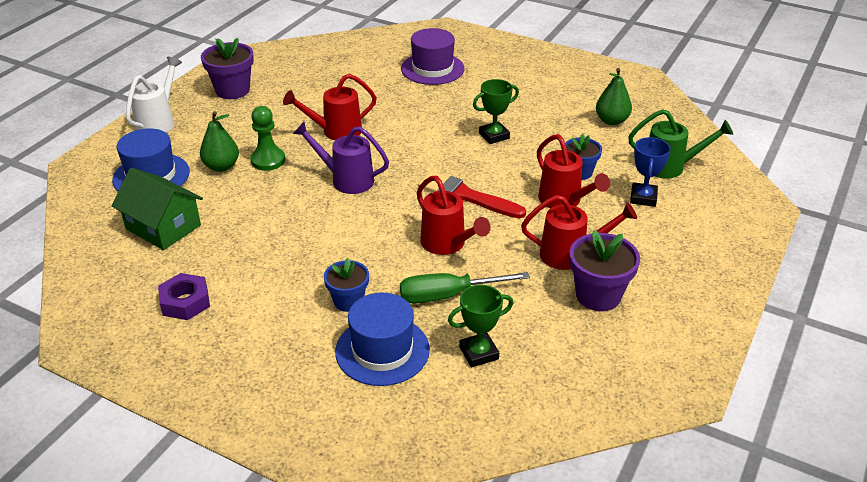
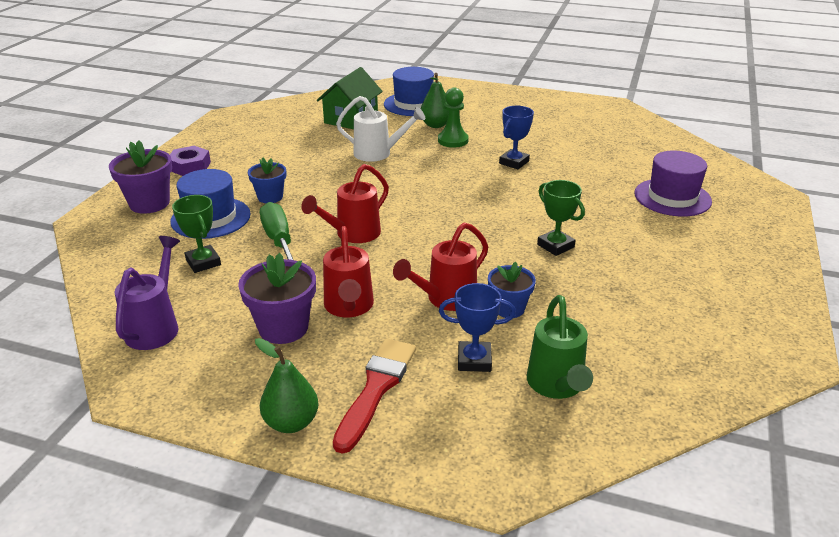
camera: 80 degrees right, 5 degrees down
(158, 122) = (486, 94): white watering can -> white watering can (378, 153)
(185, 302) = (267, 139): purple nut -> purple nut (190, 166)
(232, 90) = (553, 111): purple flower pot -> purple flower pot (149, 203)
(336, 131) = (514, 162): red watering can -> blue trophy
(347, 180) = (437, 176): purple watering can -> purple watering can (155, 327)
(466, 196) = (434, 238): red brush -> red brush (376, 389)
(611, 121) = (644, 331): green pear -> green pear (291, 422)

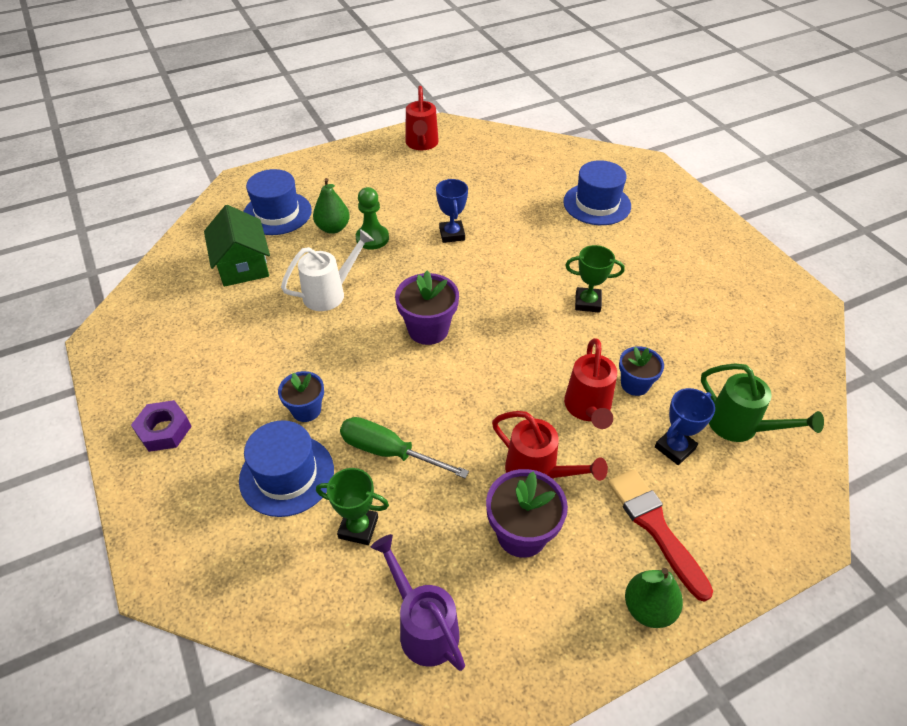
camera: 45 degrees left, 15 degrees up
(149, 203) = (195, 506): purple flower pot -> purple flower pot (428, 329)
(353, 234) = (437, 398): red watering can -> red watering can (421, 144)
(672, 197) = (597, 204): purple hat -> blue hat

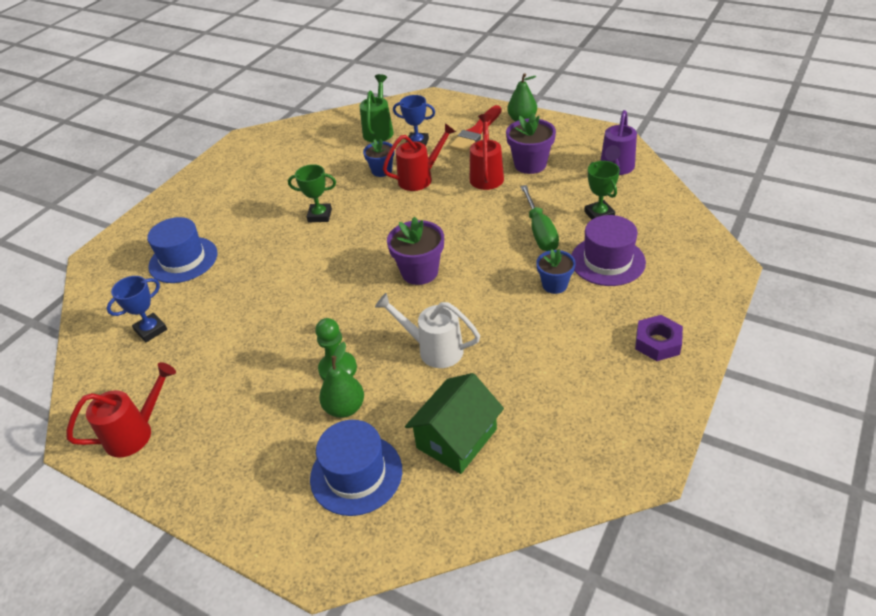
camera: 120 degrees left, 5 degrees down
(287, 475) = (607, 261): blue hat -> purple hat
(452, 234) = (291, 321): blue trophy -> blue trophy (151, 330)
(587, 302) = (320, 215): green trophy -> green trophy turned 60 degrees counterclockwise

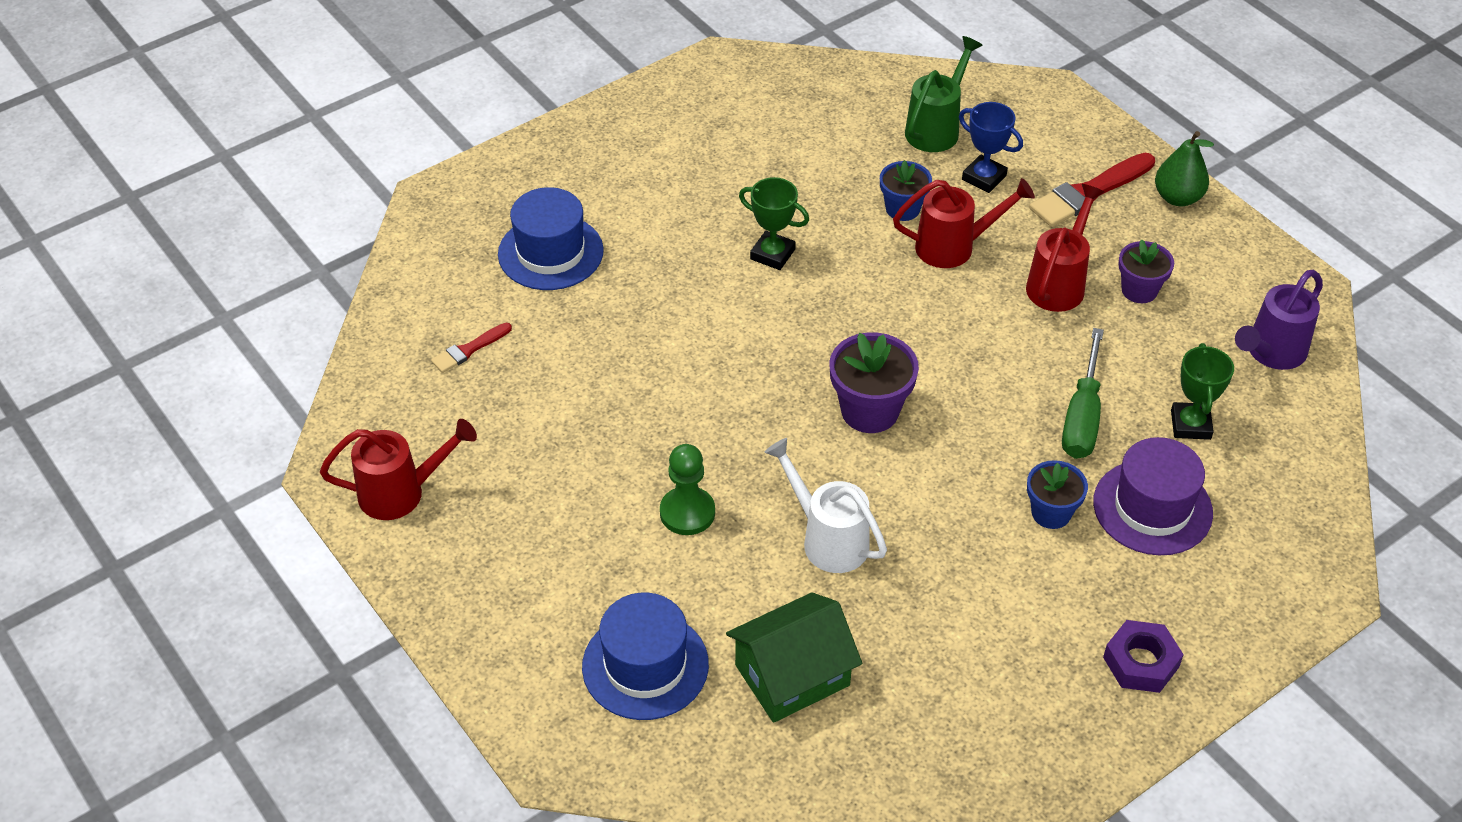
camera: 20 degrees right, 5 degrees up
(151, 330) = (469, 350): blue trophy -> red brush
(345, 408) = (671, 572): green pear -> none
(530, 164) = (1139, 290): purple flower pot -> purple flower pot, size x0.65

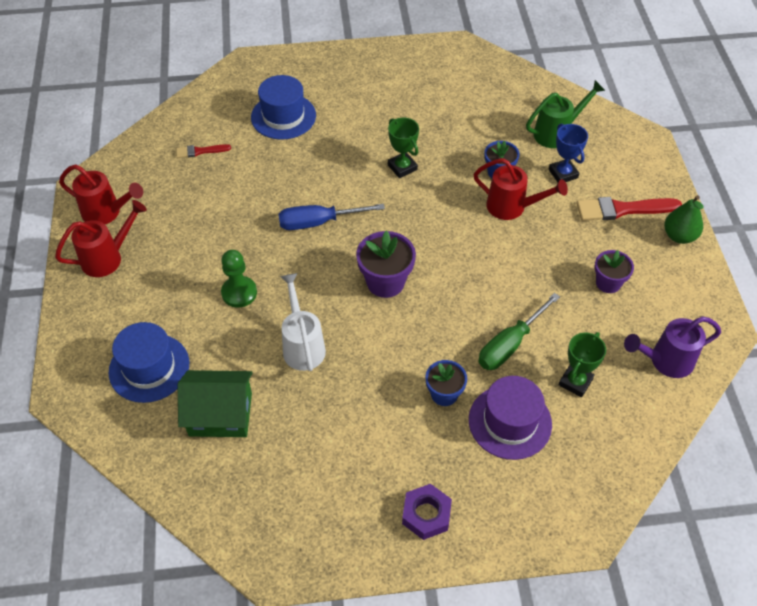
camera: 30 degrees right, 5 degrees up
(719, 374) = (318, 222): none -> blue screwdriver
(1058, 283) = (559, 257): red watering can -> red watering can (107, 258)

